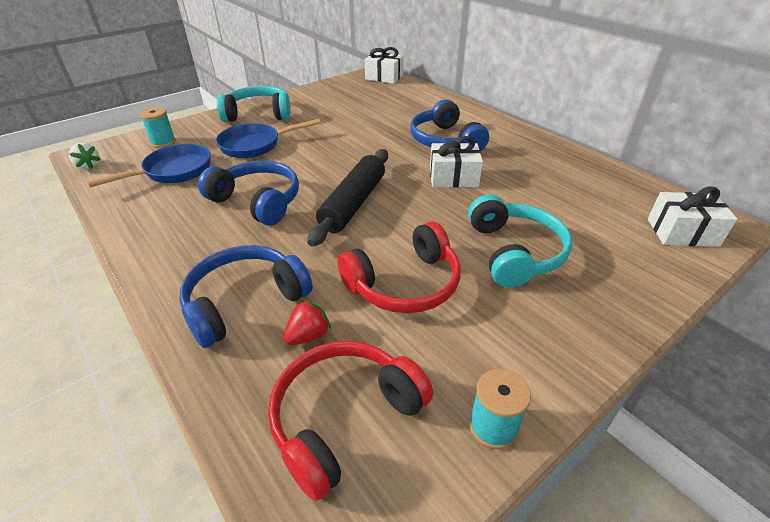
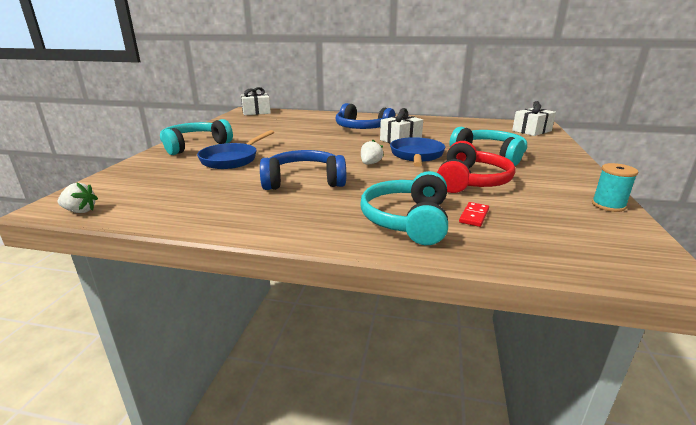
camera: 40 degrees left, 15 degrees down
(163, 142) = (135, 178): turquoise spool -> none
(173, 171) = (190, 188): blue pan -> blue pan (416, 156)
(245, 302) = (407, 220): blue headphones -> turquoise headphones
(308, 335) = (474, 216): red strawberry -> red domino
(344, 418) = (559, 232): red headphones -> none
(353, 203) = (370, 163): black rolling pin -> white strawberry

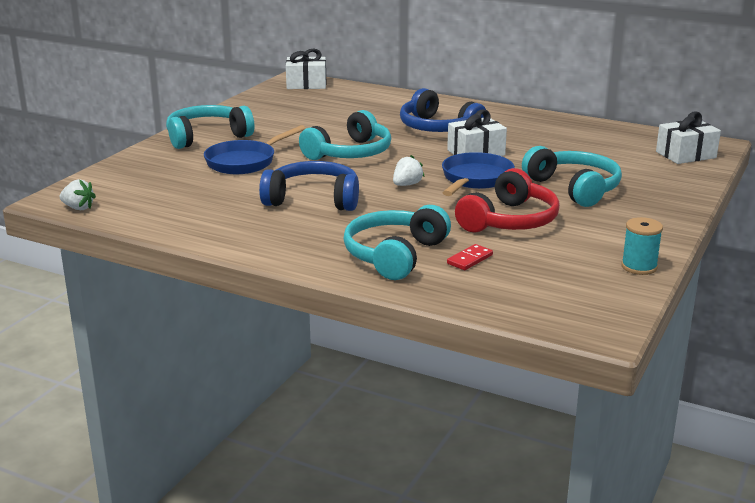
camera: 15 degrees right, 0 degrees up
(312, 147) = (350, 153): none -> turquoise headphones

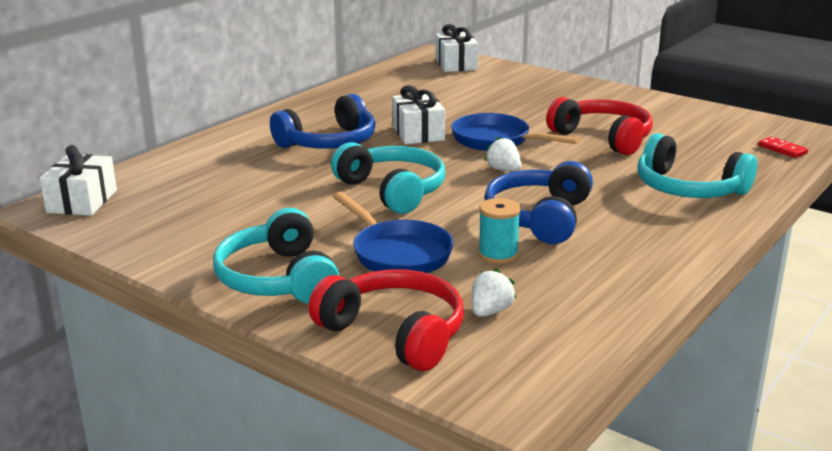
camera: 80 degrees left, 0 degrees up
(78, 208) = (550, 381): white strawberry -> white strawberry (490, 311)
(139, 168) = (395, 333): none -> red headphones
(469, 259) = (692, 160): red domino -> red domino (782, 149)
(574, 188) = (527, 108): turquoise headphones -> none
(639, 267) = (696, 108): turquoise spool -> turquoise spool (498, 254)

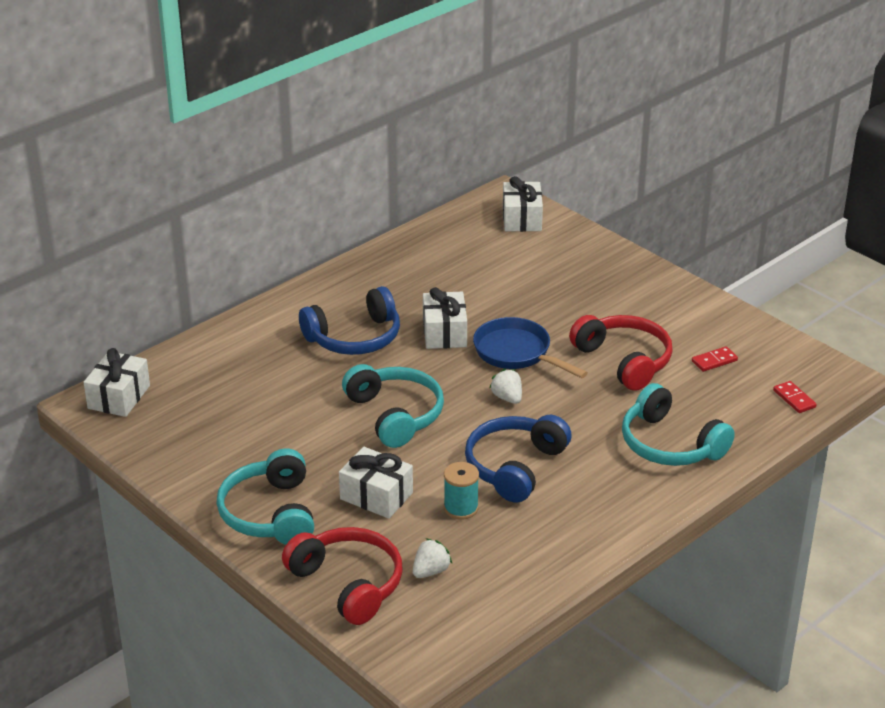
camera: 10 degrees right, 10 degrees up
(398, 253) = (376, 496): blue pan -> white gift
(688, 132) = (714, 361): none -> red domino

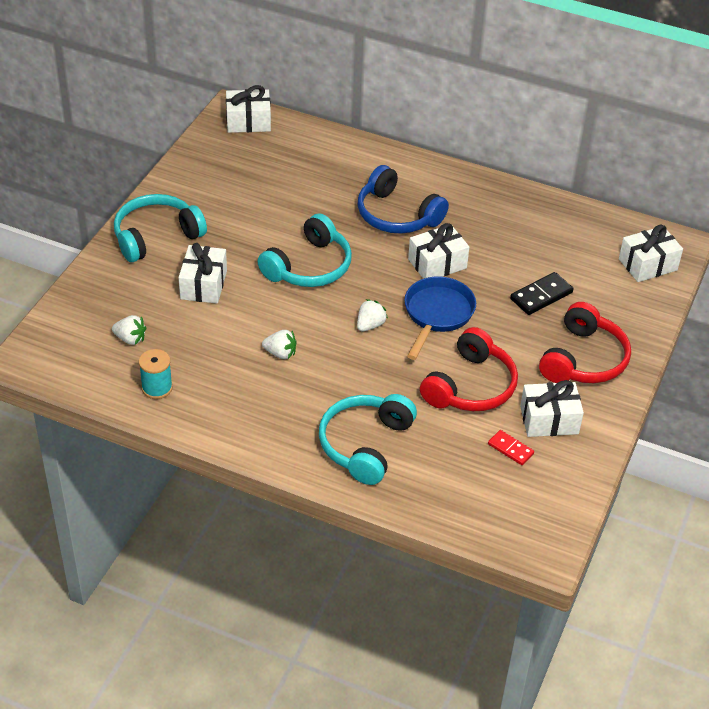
camera: 65 degrees right, 10 degrees up
(348, 584) = (97, 299): red headphones -> red headphones (583, 359)
(461, 508) = (212, 335): turquoise spool -> turquoise spool (157, 388)
(515, 467) = (280, 353): blue headphones -> white strawberry
(527, 287) = (541, 296): none -> black domino
(688, 329) = (549, 420): none -> white gift
(794, 399) = (486, 520): red domino -> none

